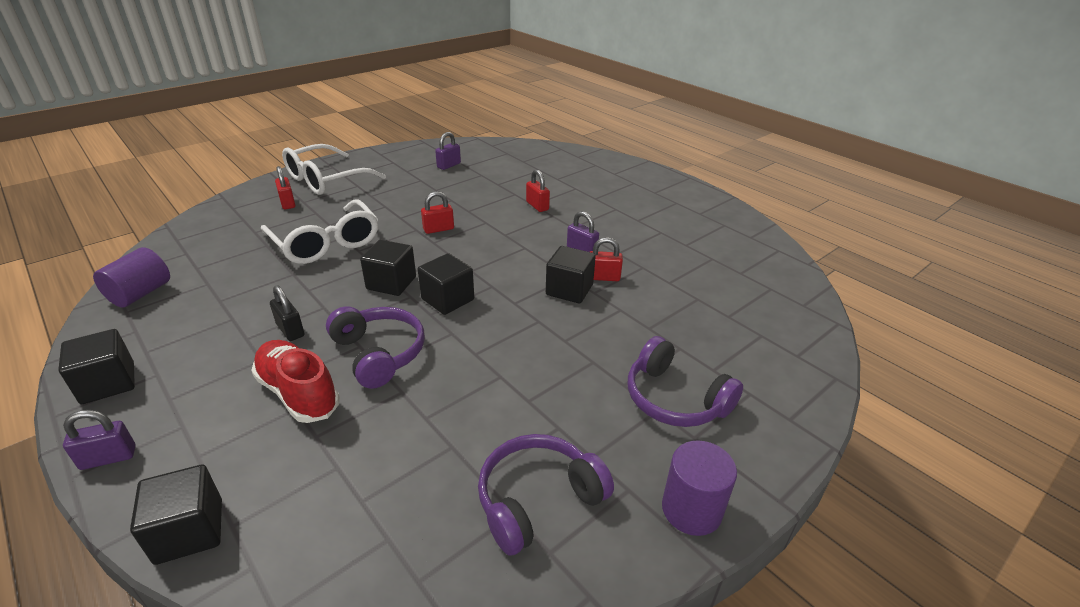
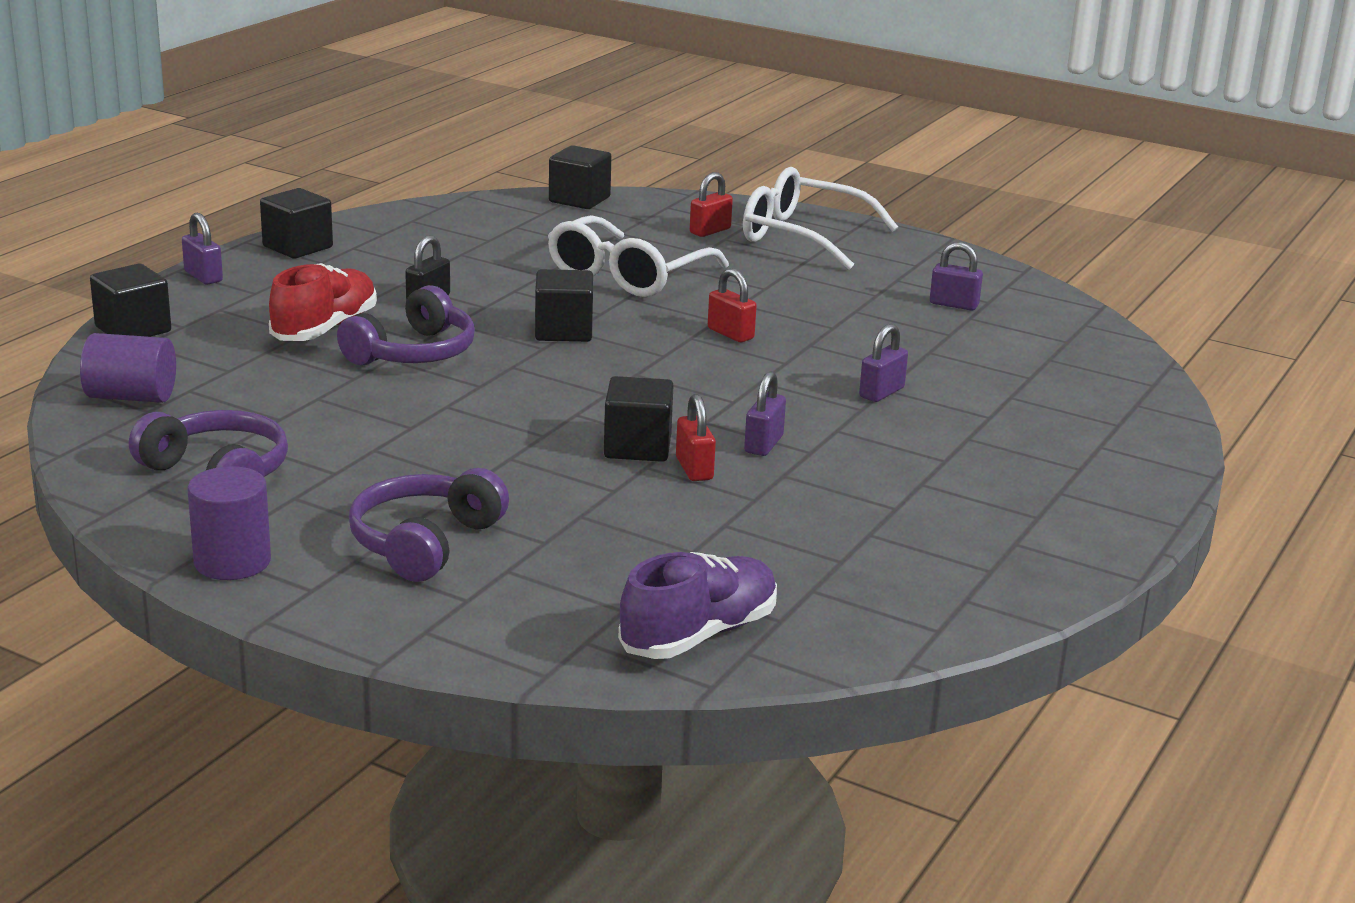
camera: 70 degrees right, 10 degrees down
(140, 293) = (446, 216): purple cylinder -> purple cylinder (131, 397)
(447, 299) = (551, 370): black cube -> black cube (579, 199)
(537, 206) = (881, 392): red padlock -> purple padlock
(787, 316) = (699, 634): none -> purple shoe

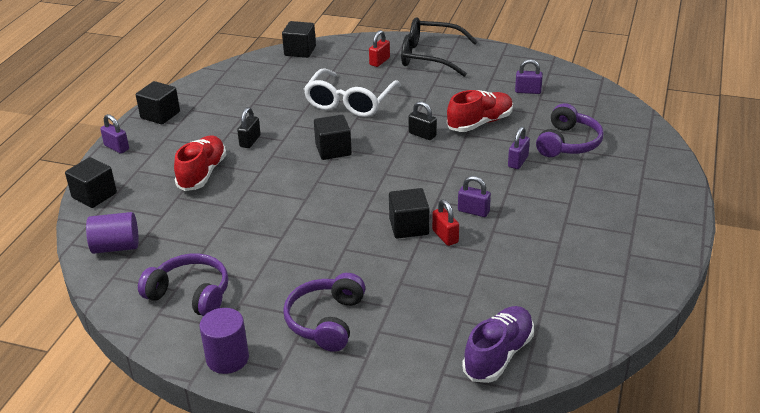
camera: 10 degrees left, 10 degrees up
(413, 353) = (259, 182): purple headphones -> purple headphones (568, 143)
(730, 334) = (422, 135): red padlock -> black padlock
(763, 444) = (473, 211): purple padlock -> purple padlock turned 75 degrees counterclockwise
(802, 236) = (429, 56): white glasses -> black glasses
(842, 333) = (480, 123): none -> red shoe

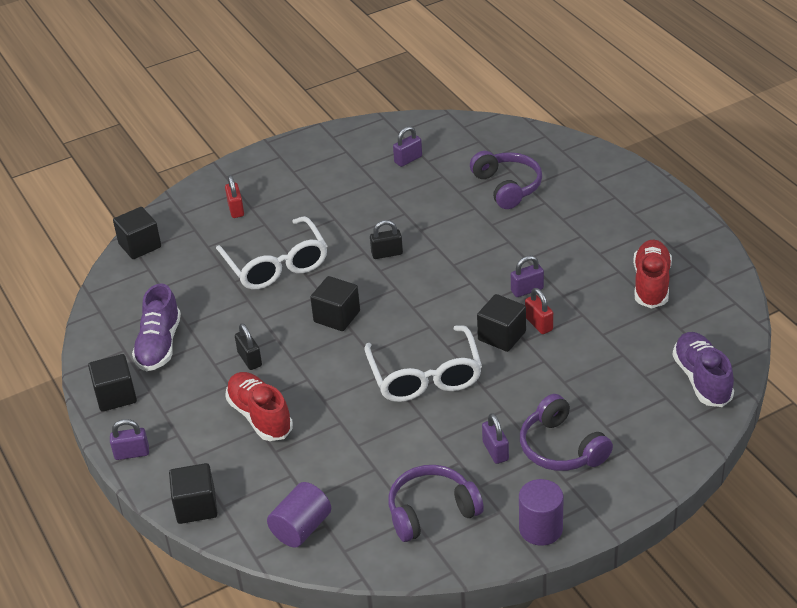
camera: 45 degrees left, 5 degrees up
(222, 104) = (159, 345): none -> purple shoe
(323, 217) = (425, 376): none -> white glasses
(429, 56) = (273, 177): black glasses -> none
(445, 236) = (539, 324): red padlock -> red padlock turned 45 degrees clockwise
(480, 123) = (415, 213): red shoe -> red shoe (651, 284)
(518, 161) = (495, 227): purple padlock -> purple padlock (495, 451)

